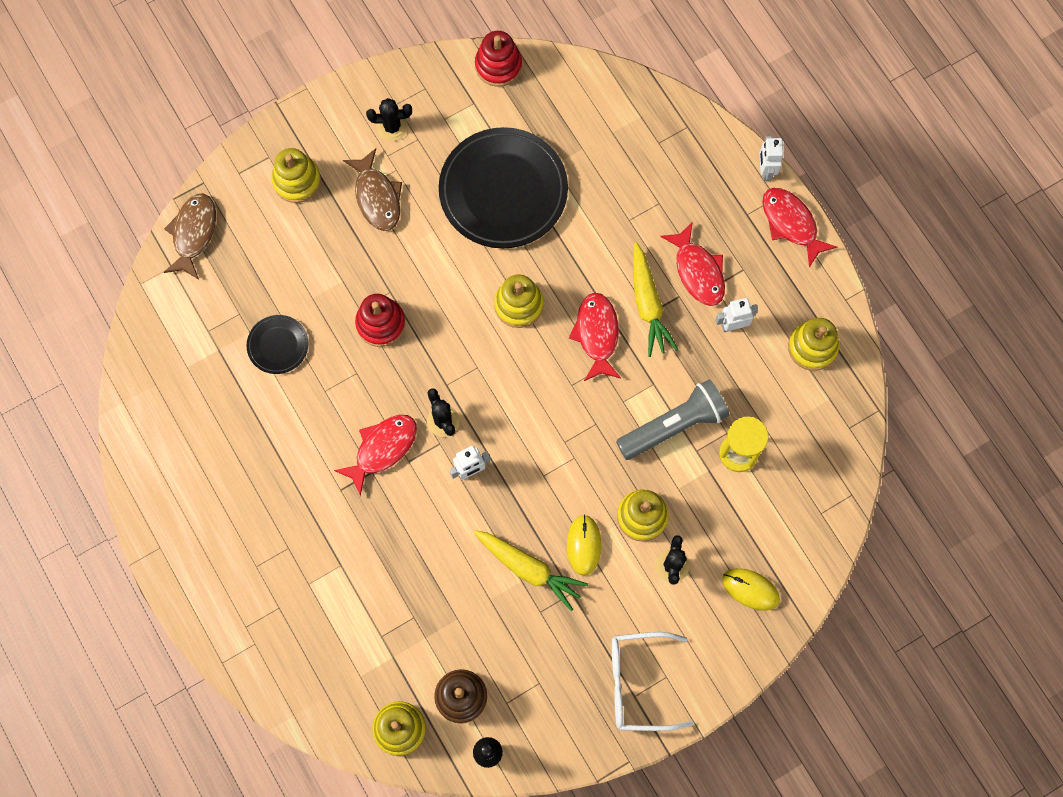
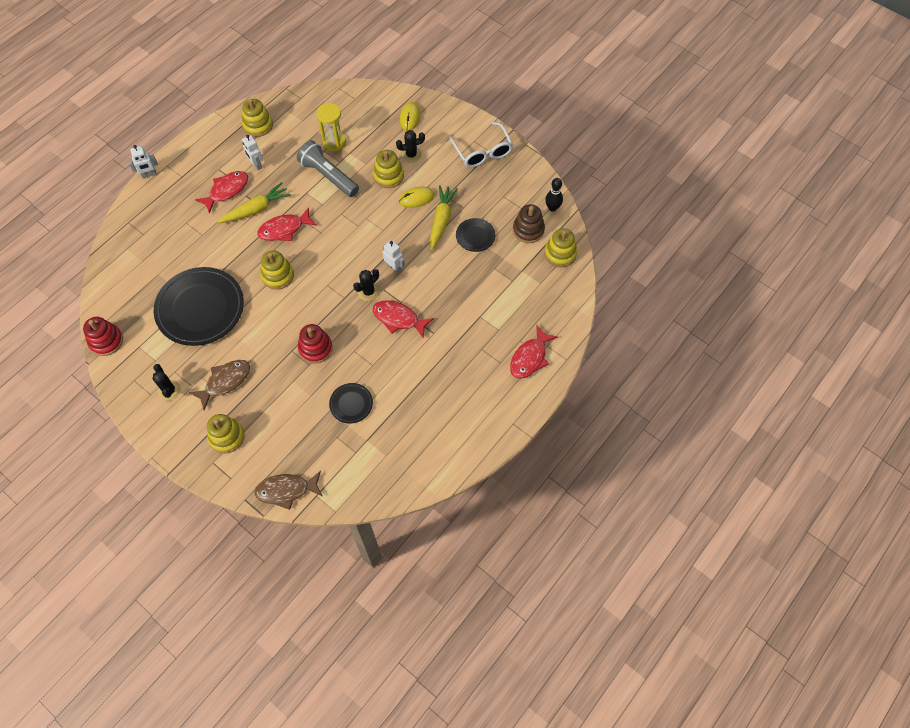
camera: 110 degrees left, 10 degrees down
(480, 610) = (475, 236): none -> black plate
(791, 224) = (182, 154): red fish -> red fish (530, 357)

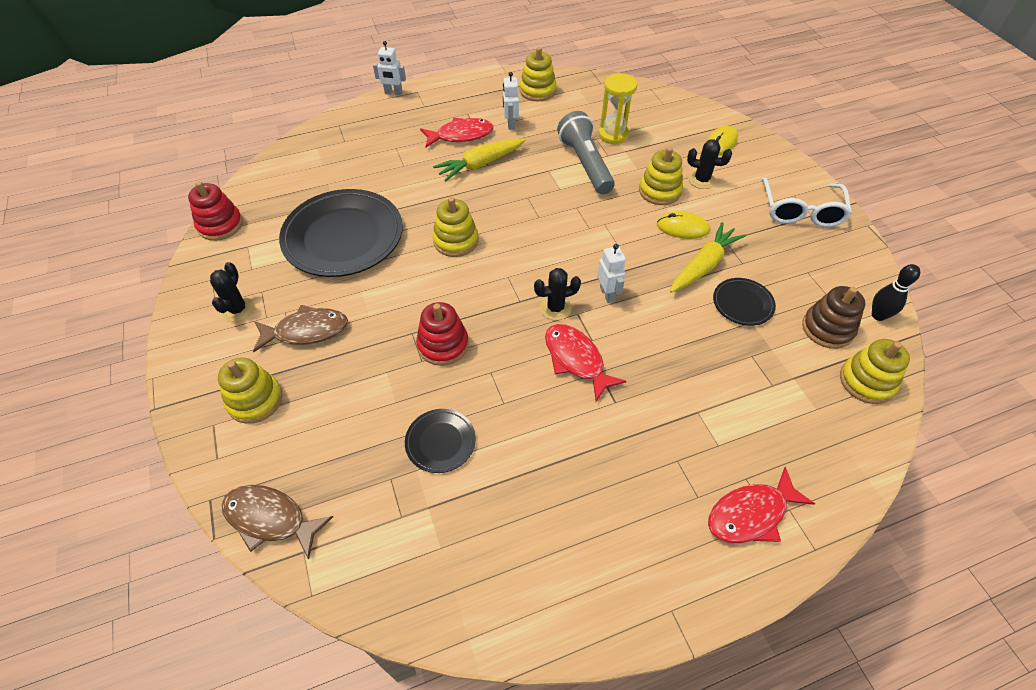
camera: 30 degrees right, 10 degrees down
(256, 209) = (480, 164): yellow carrot -> yellow carrot turned 150 degrees clockwise
(284, 229) = (497, 196): red fish -> none

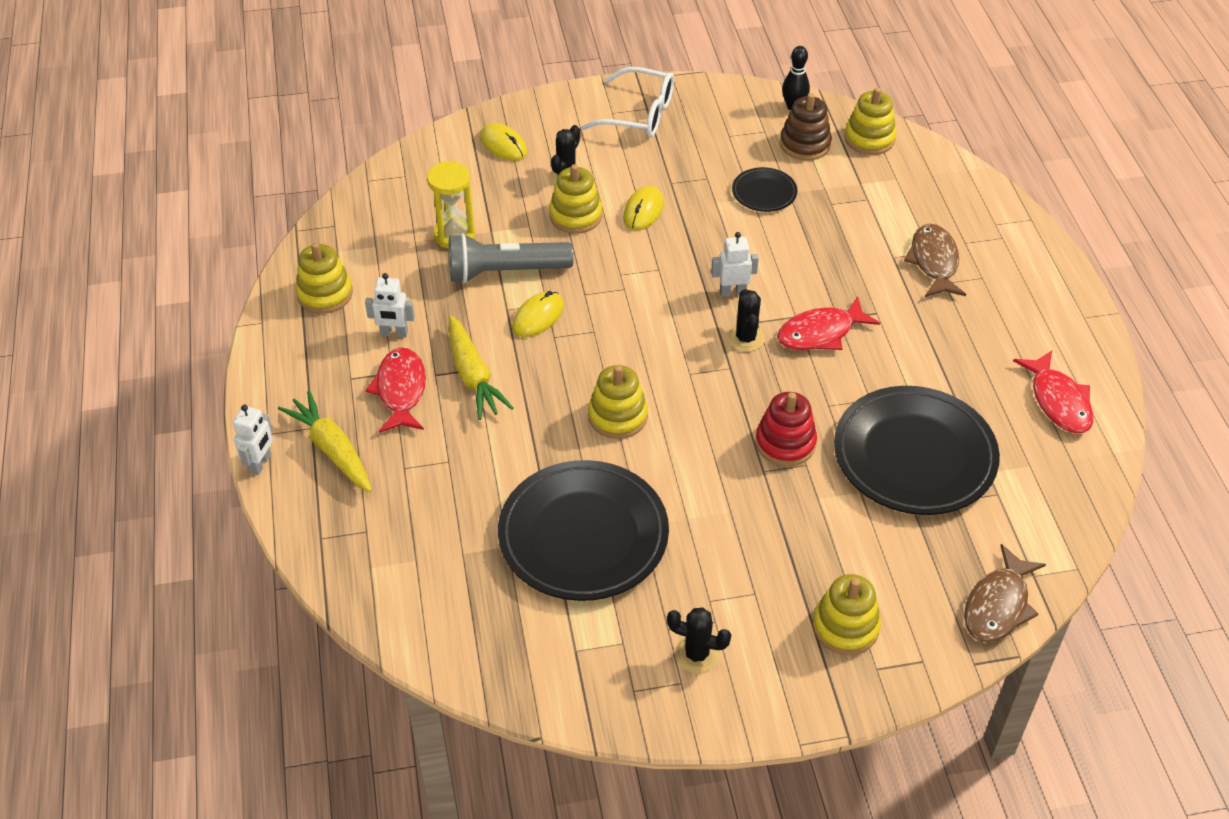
camera: 80 degrees left, 5 degrees down
(220, 225) = (521, 688): red stacking toy -> none
(306, 331) = (745, 576): brown fish -> brown fish (934, 262)
(440, 442) = (914, 456): black plate -> black plate, size x2.15
(545, 186) = (538, 317): none -> yellow mouse
(703, 265) = (704, 208): yellow carrot -> yellow carrot (332, 449)
(751, 514) = (999, 248): red fish -> red fish (1058, 401)

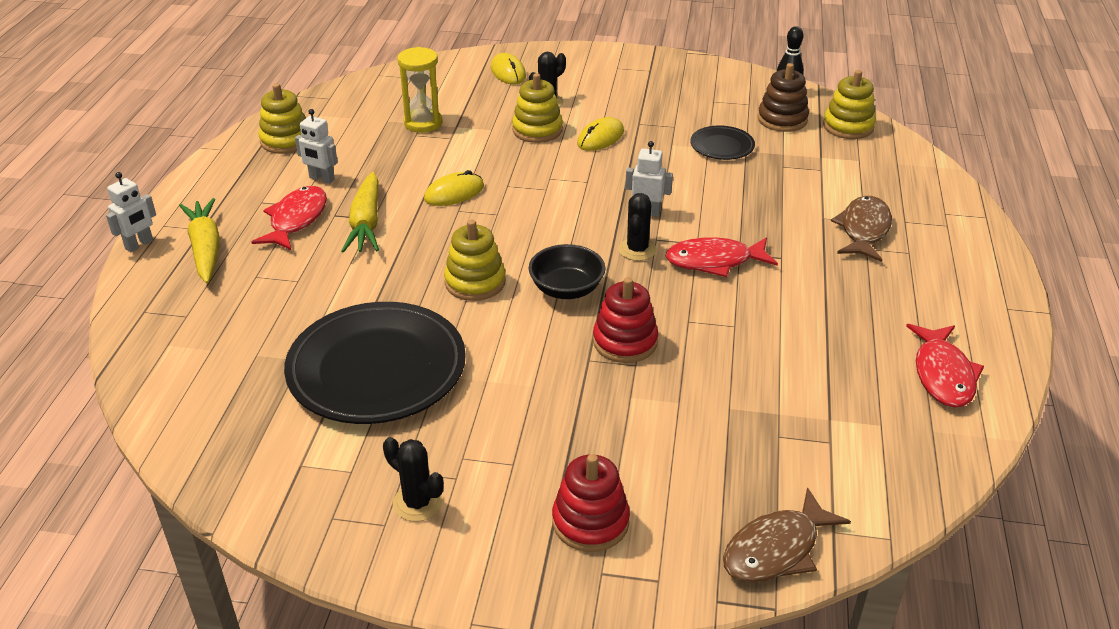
camera: 20 degrees right, 10 degrees down
(505, 272) = (448, 156): grey flashlight -> none
(639, 114) = (640, 73): white glasses -> none
(705, 401) = (566, 289): none -> black bowl
(845, 627) = (590, 522): yellow stacking toy -> red stacking toy
(914, 456) = (755, 385): black plate -> none

